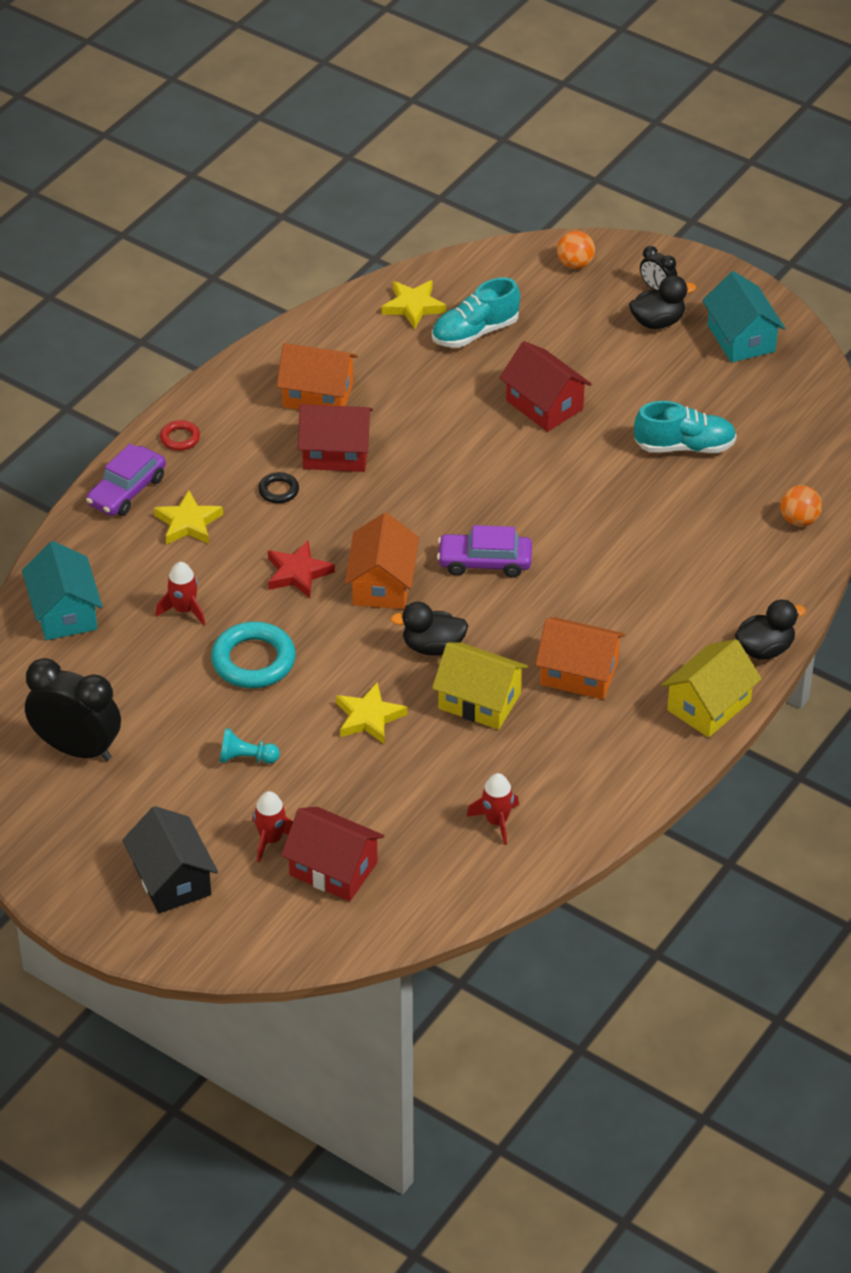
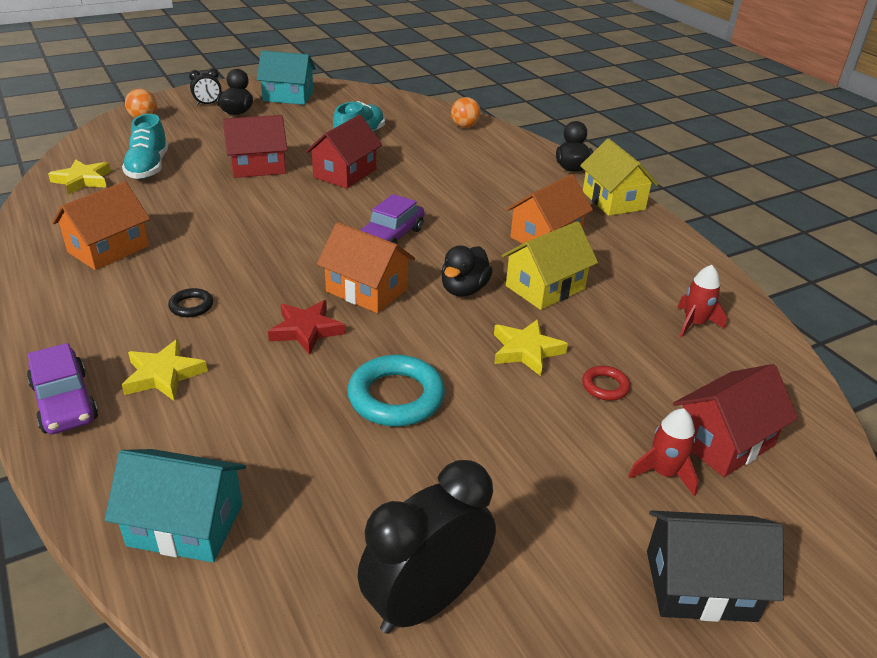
camera: 65 degrees left, 10 degrees down
(180, 438) = (45, 340): red ring -> red ring (605, 386)
(184, 610) = (280, 421): red rocket -> none
(246, 758) = (532, 450): turquoise pawn -> none
(336, 453) = (187, 262): red house -> red house (345, 173)

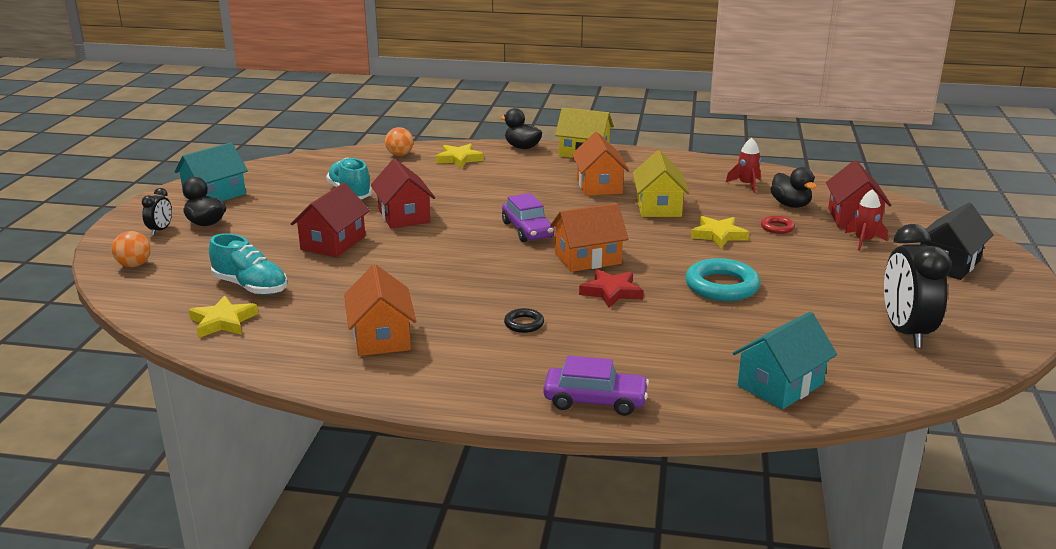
camera: 50 degrees left, 10 degrees down
(163, 375) = (605, 355): yellow star -> yellow star (459, 159)
(464, 289) = (628, 229): black duck -> black duck (790, 205)

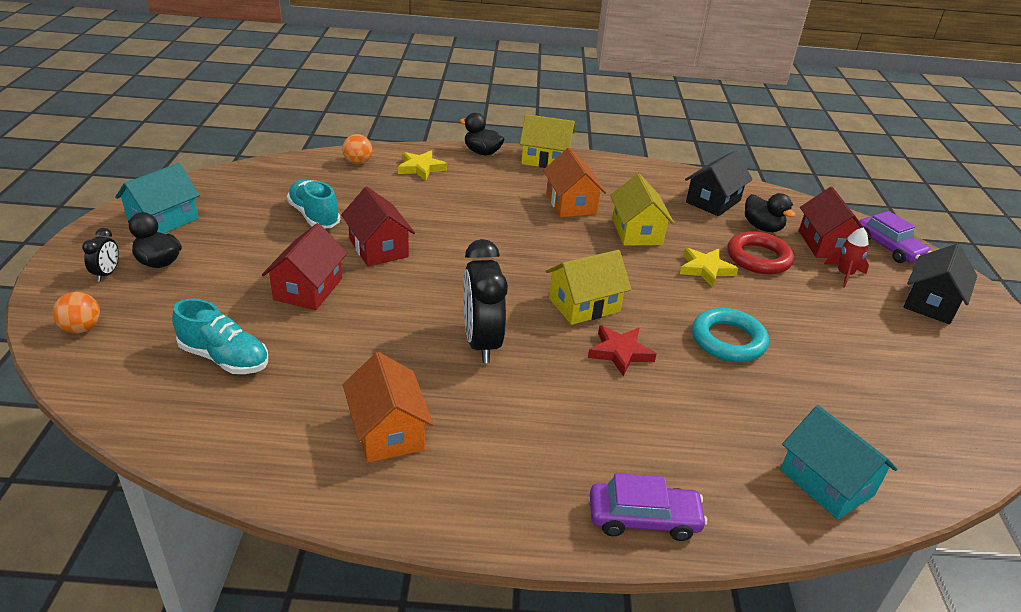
camera: 10 degrees left, 10 degrees up
(223, 321) = (200, 415): yellow star -> none
(524, 324) = (540, 403): black ring -> none
(527, 230) = (513, 266): purple car -> purple car (888, 247)
(587, 258) = (584, 305): orange house -> yellow house
(746, 185) = (713, 201): red rocket -> black house
(777, 228) = (758, 258): red ring -> red ring, size x1.97
(780, 385) = (826, 482): turquoise house -> turquoise house turned 75 degrees counterclockwise
(905, 332) = (923, 398): black clock -> black clock (481, 342)

